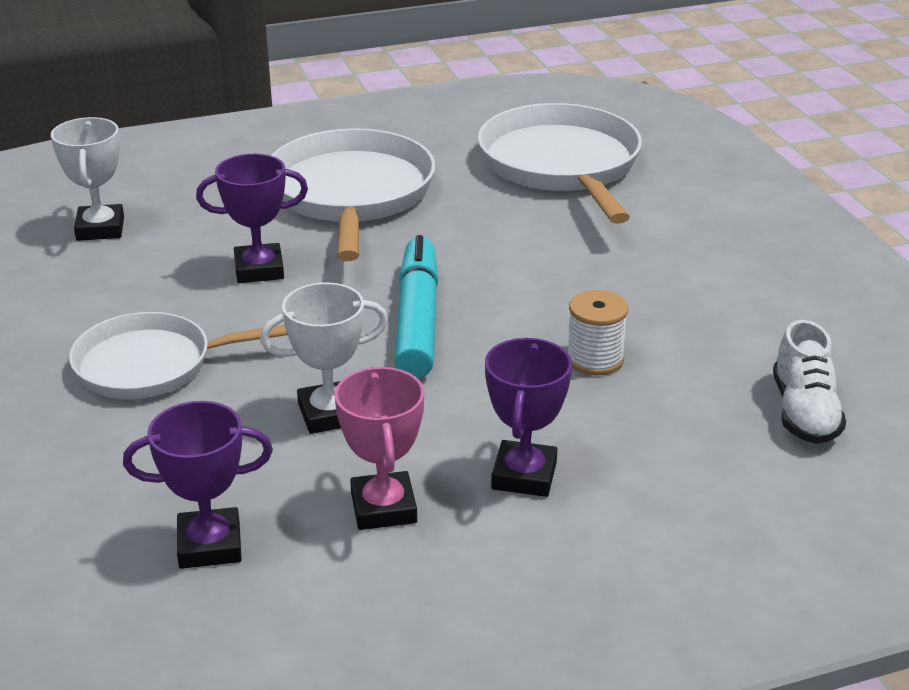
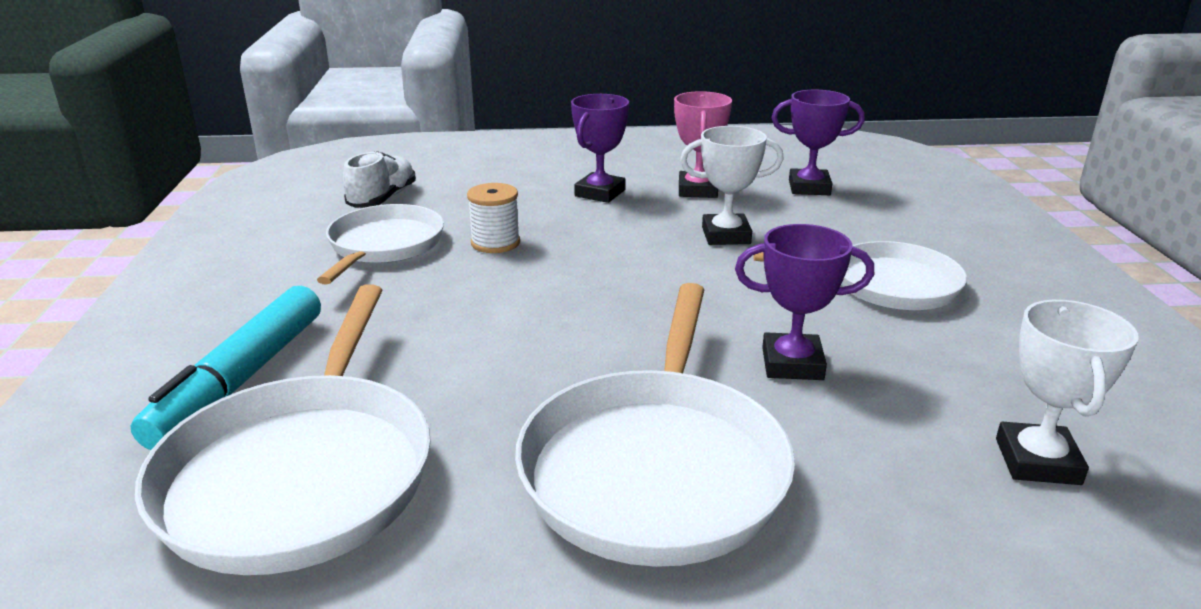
camera: 165 degrees left, 5 degrees down
(417, 320) = (630, 289): turquoise marker -> turquoise marker (240, 380)
(711, 336) = (384, 246): none -> white pan

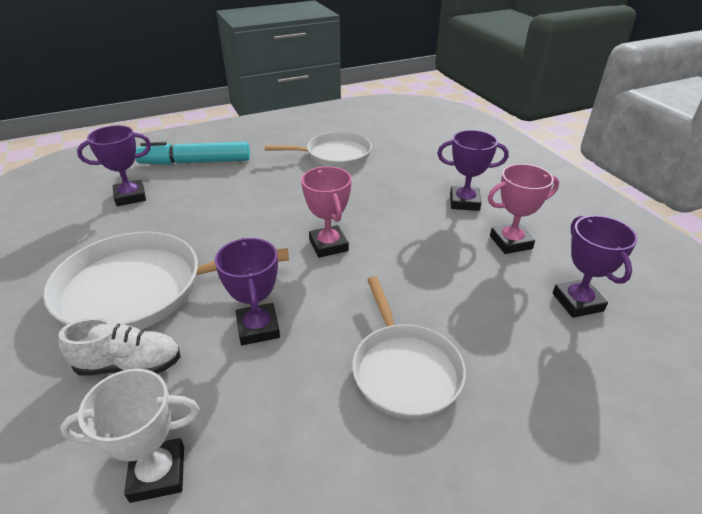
camera: 70 degrees right, 10 degrees up
(302, 474) = (130, 197): white pan -> purple trophy
(382, 199) = (391, 138): white shoe -> white shoe (129, 365)
(495, 243) = (360, 184): white spool -> none
(634, 289) = (328, 245): none -> pink trophy
(726, 235) = (436, 269): white trophy -> none

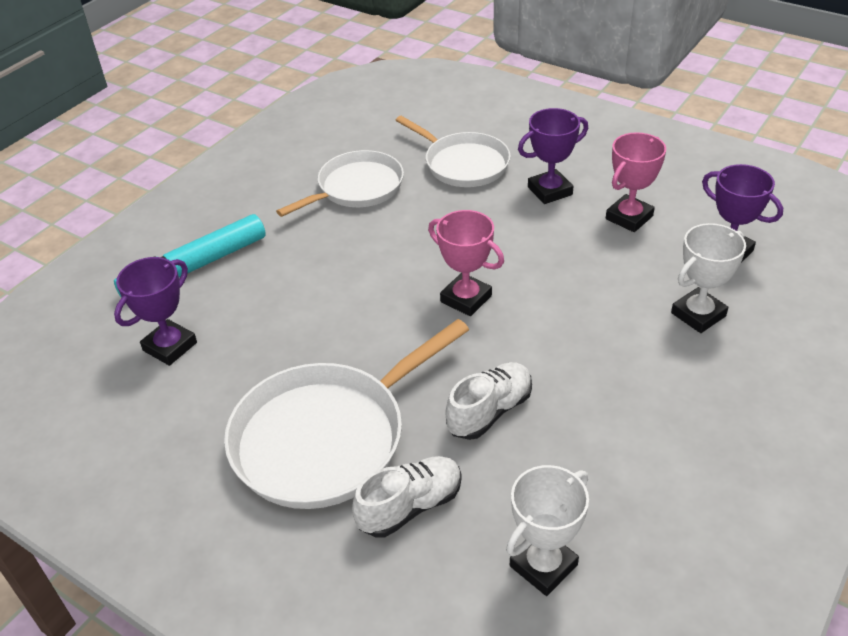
camera: 30 degrees left, 5 degrees up
(258, 328) = (489, 411): purple trophy -> white shoe
(404, 370) = (649, 380): white pan -> white pan (463, 164)
(501, 339) = (698, 314): none -> white trophy

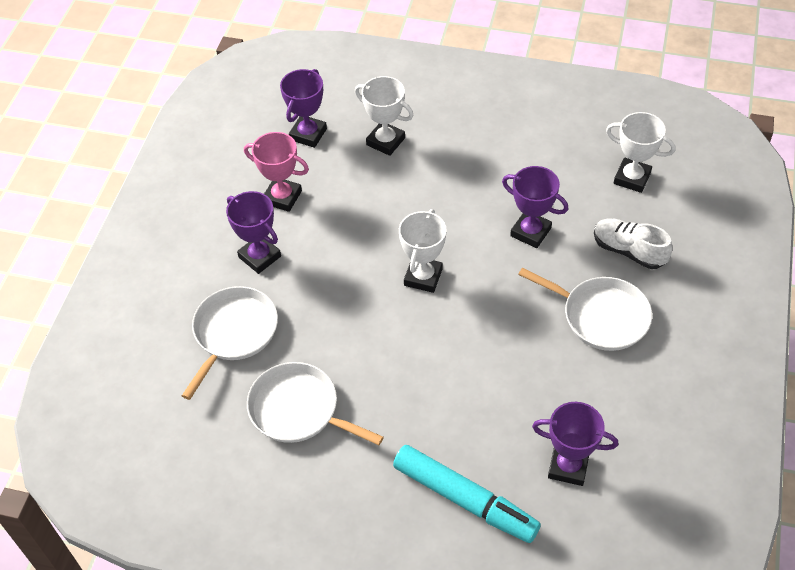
camera: 110 degrees left, 10 degrees up
(326, 438) = (601, 316): white pan -> white pan, size x0.66
(466, 299) = (423, 277): pink trophy -> white trophy
(489, 411) = (530, 232): white shoe -> purple trophy

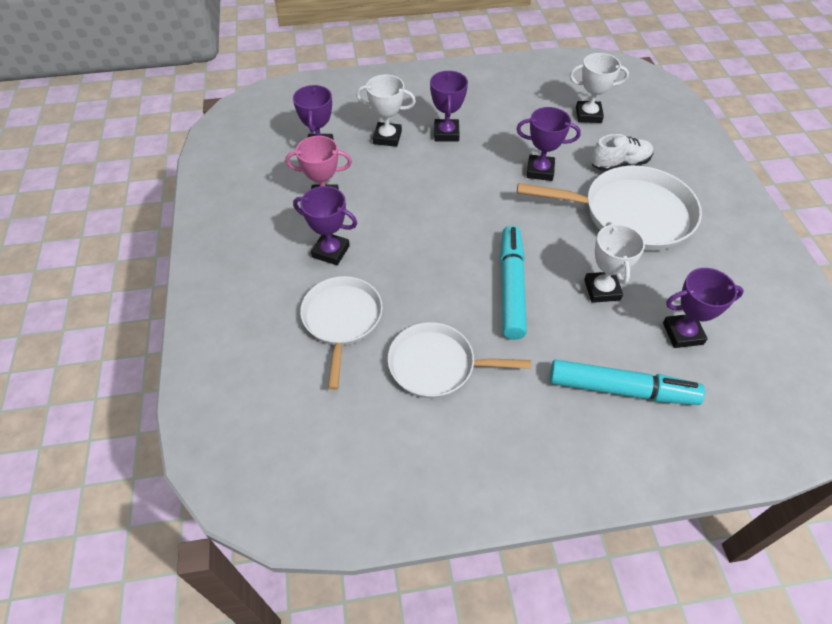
camera: 25 degrees left, 0 degrees up
(418, 355) = (511, 287): none -> turquoise marker
(423, 277) = (478, 227): white trophy -> white trophy (602, 290)
(452, 155) = (446, 133): none -> purple trophy
(601, 316) = (631, 214): white pan -> white pan, size x1.52
(628, 251) = (619, 164): white shoe -> white shoe turned 150 degrees clockwise

